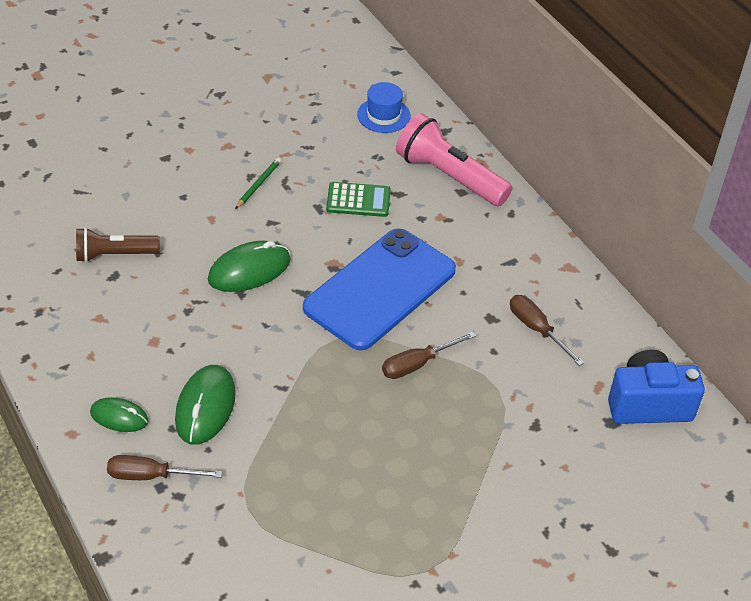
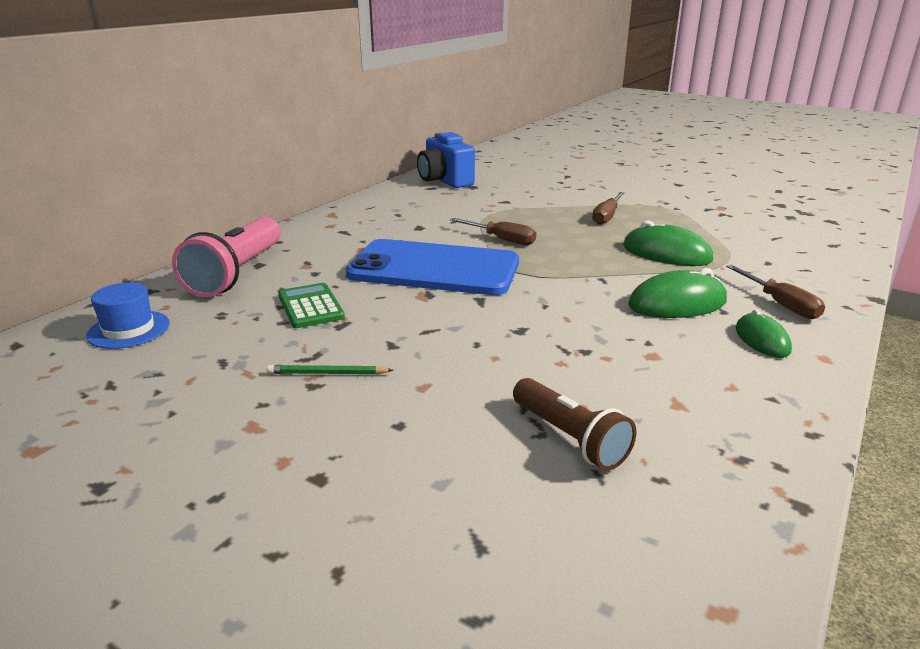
camera: 115 degrees left, 20 degrees down
(249, 270) = (483, 334): green mouse -> green mouse (666, 253)
(536, 329) = (413, 213): brown screwdriver -> brown screwdriver (607, 216)

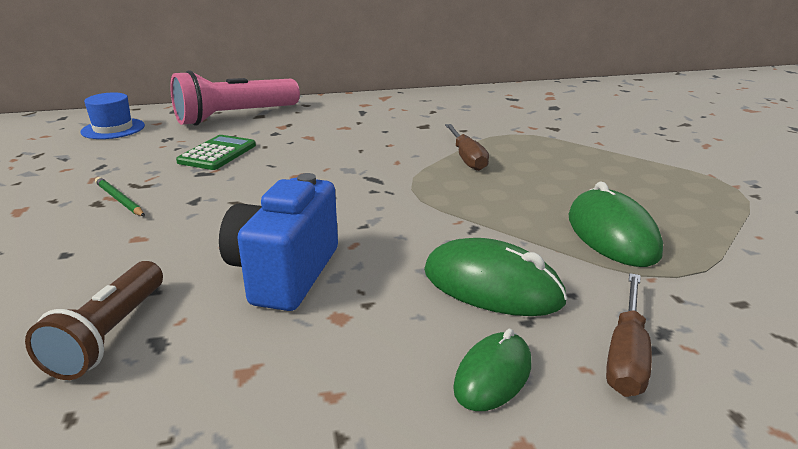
camera: 45 degrees right, 0 degrees up
(434, 269) = (354, 160): blue phone -> none
(445, 181) = (538, 96): blue camera -> blue camera (284, 274)
(607, 216) = (633, 174): brown screwdriver -> none

